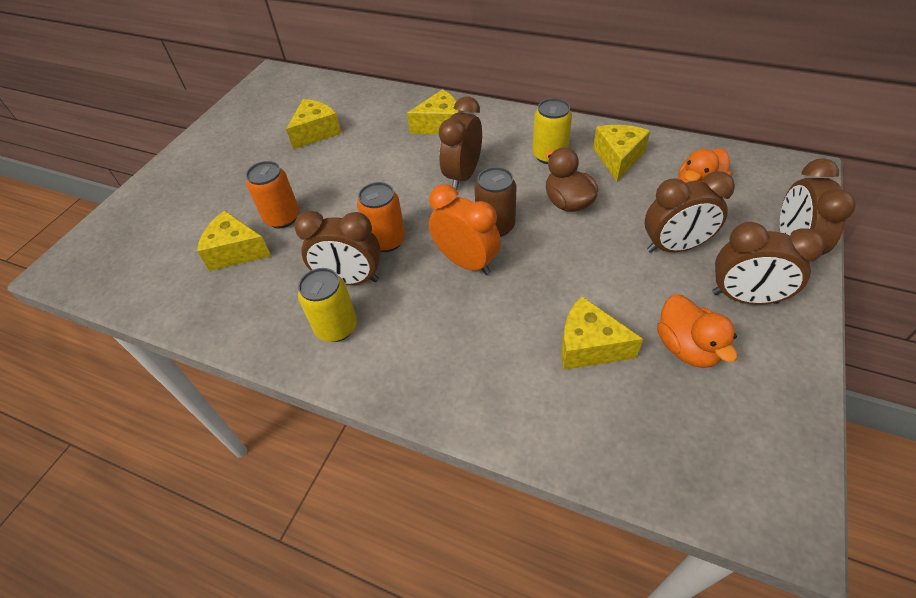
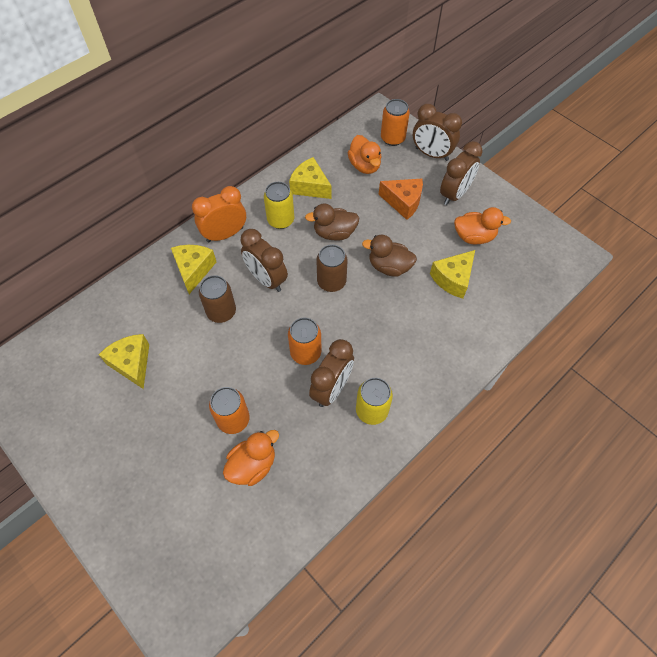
camera: 70 degrees left, 10 degrees up
(236, 251) = (253, 465): yellow cheese -> orange duck
(402, 161) = (221, 312): none -> brown can
(466, 262) = (355, 312): orange clock -> orange clock (225, 234)
(556, 270) = (389, 267): none -> brown duck
(674, 247) = (403, 202): brown clock -> orange cheese
(774, 198) = (392, 138): none -> orange can

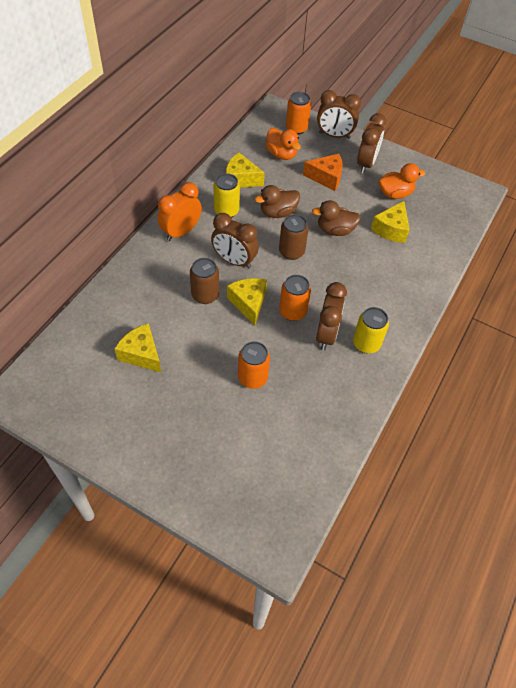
camera: 20 degrees left, 5 degrees down
(194, 270) = (165, 266): yellow cheese -> yellow cheese (249, 303)
(253, 465) = (284, 409): orange duck -> none

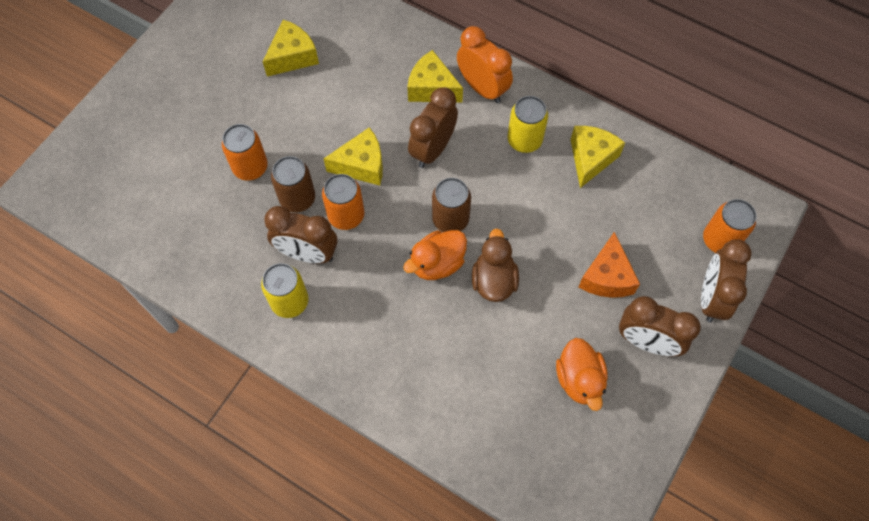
camera: 95 degrees right, 10 degrees up
(205, 295) = (376, 117): brown can -> brown can (297, 198)
(278, 212) = (525, 205): brown duck -> none
(281, 154) = (653, 215): orange duck -> orange duck (437, 263)
(391, 229) = (499, 362): yellow cheese -> yellow cheese (432, 88)

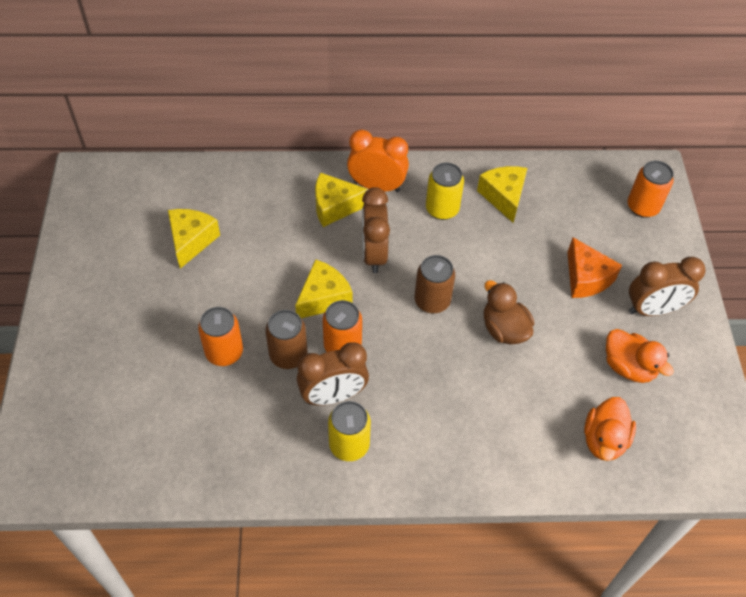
camera: 35 degrees left, 10 degrees down
(437, 263) = (449, 342): orange duck -> orange duck (604, 440)
(711, 298) = (670, 251): brown clock -> none

